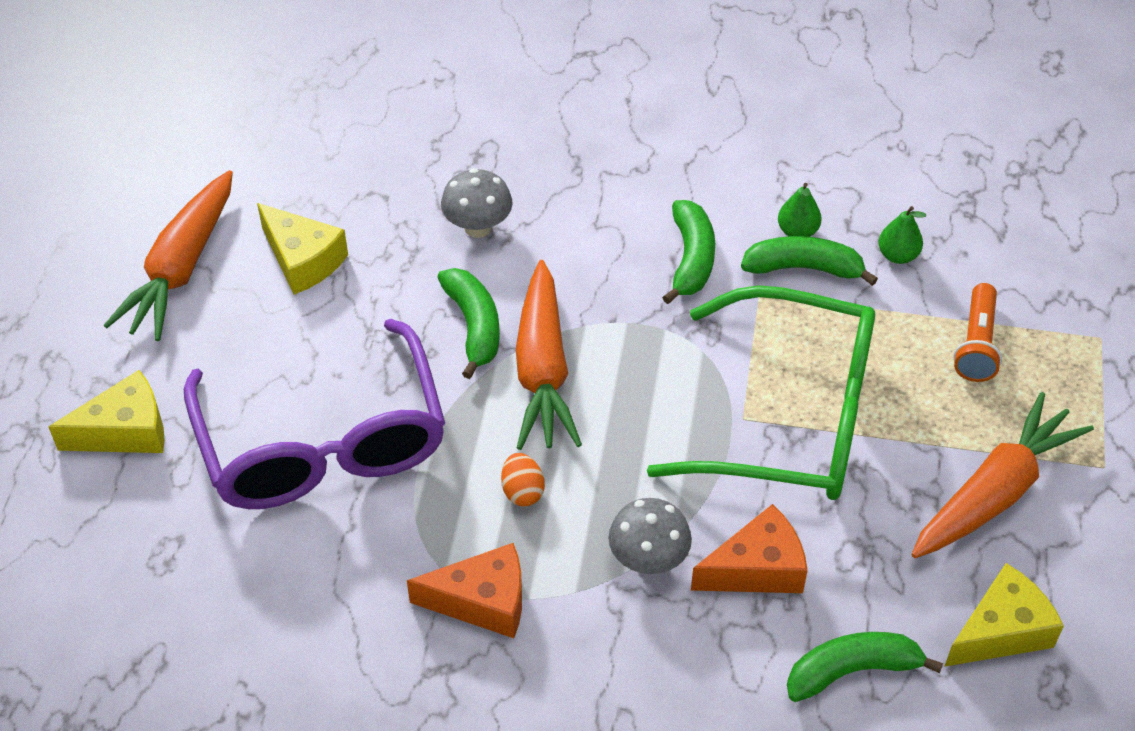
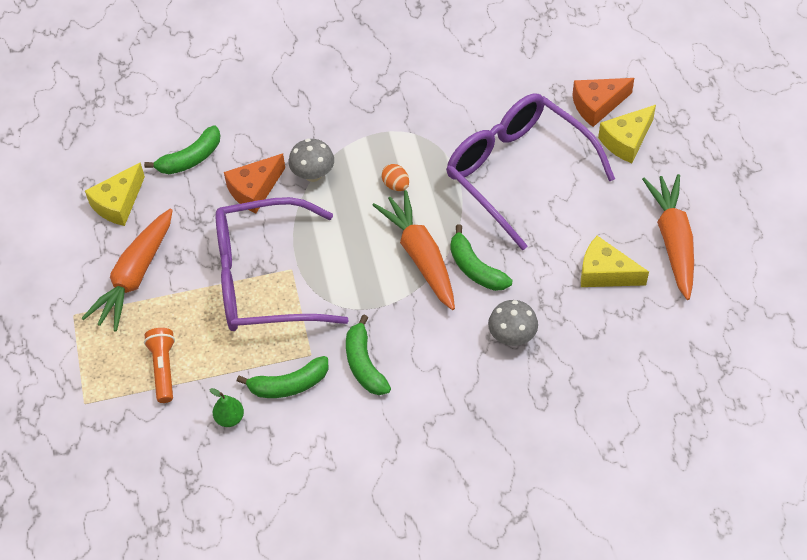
camera: 160 degrees right, 5 degrees up
(482, 601) = (387, 126): orange cheese -> orange cheese (597, 105)
(791, 418) = (263, 279): green glasses -> purple glasses
(797, 231) = (302, 412): green pear -> none

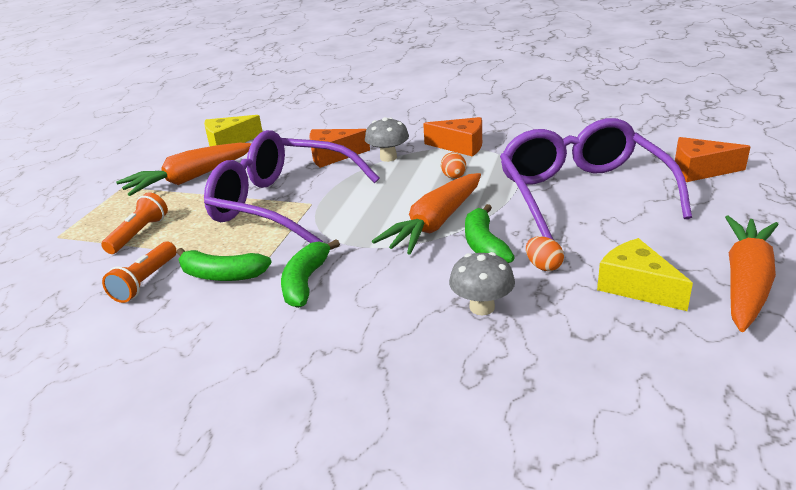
camera: 30 degrees right, 25 degrees down
(190, 159) = (305, 133): green banana -> none
(229, 418) = (145, 282): green pear -> orange flashlight
(371, 132) = (460, 146): none -> orange cheese
(420, 256) = (435, 224): orange carrot -> orange carrot turned 150 degrees counterclockwise
(532, 276) = (543, 266): none -> orange egg
(626, 140) = (721, 197): yellow cheese -> none

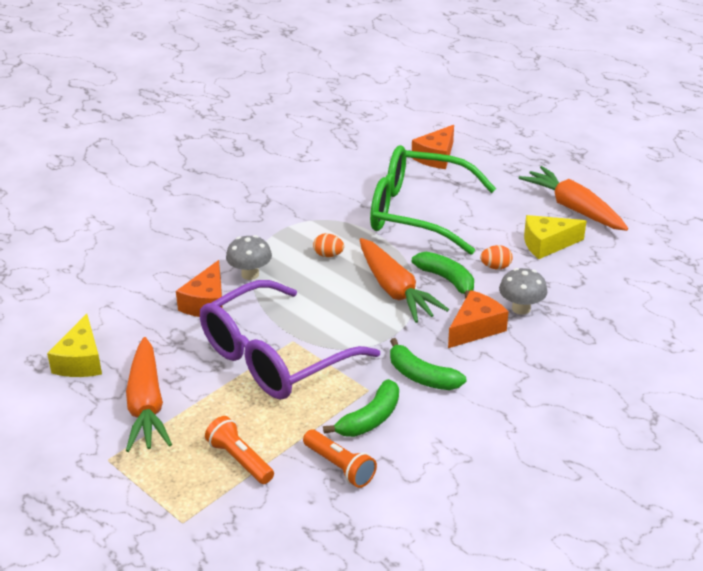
camera: 65 degrees left, 5 degrees up
(460, 146) = (274, 231): orange cheese -> orange cheese (475, 328)
(484, 245) = (447, 280): green banana -> green banana turned 150 degrees counterclockwise
(582, 193) = (417, 212): purple glasses -> green glasses

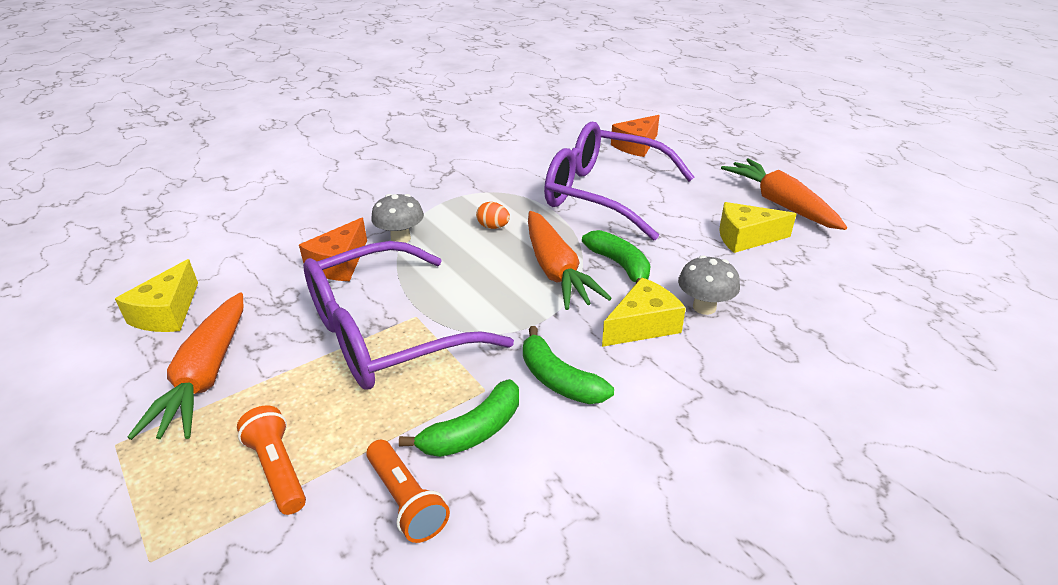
camera: 10 degrees right, 0 degrees up
(417, 212) = (603, 194): green glasses -> purple glasses
(475, 328) = (642, 325): orange cheese -> yellow cheese
(495, 267) = (680, 256): orange egg -> none

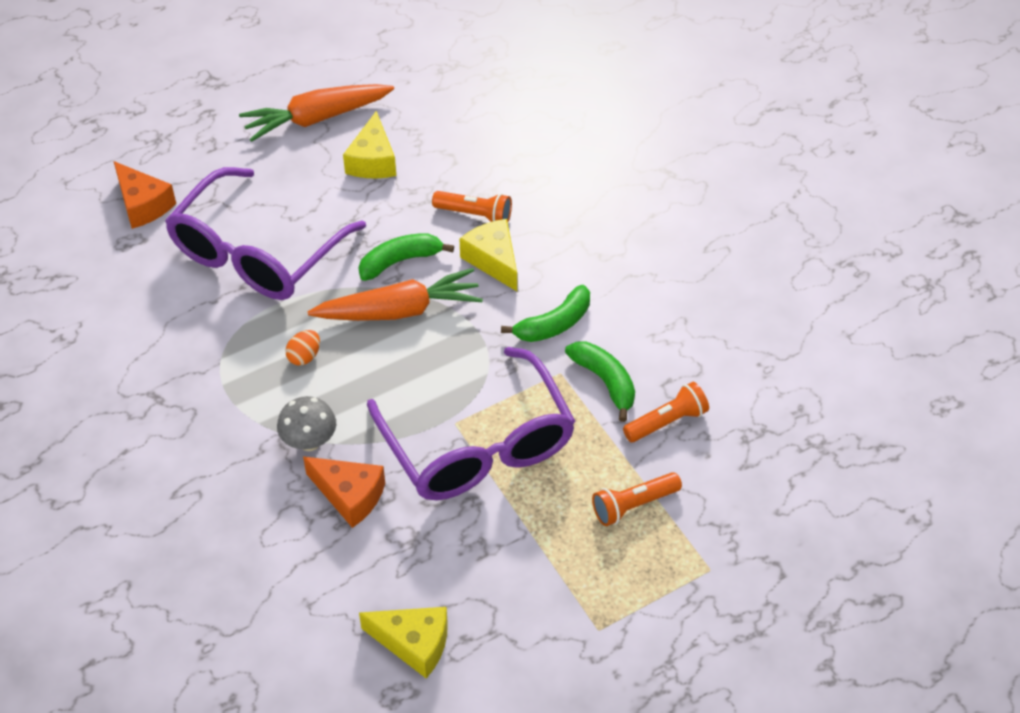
camera: 85 degrees left, 15 degrees up
(206, 376) = (519, 581): orange carrot -> none
(704, 307) = (475, 215): grey mushroom -> orange flashlight

